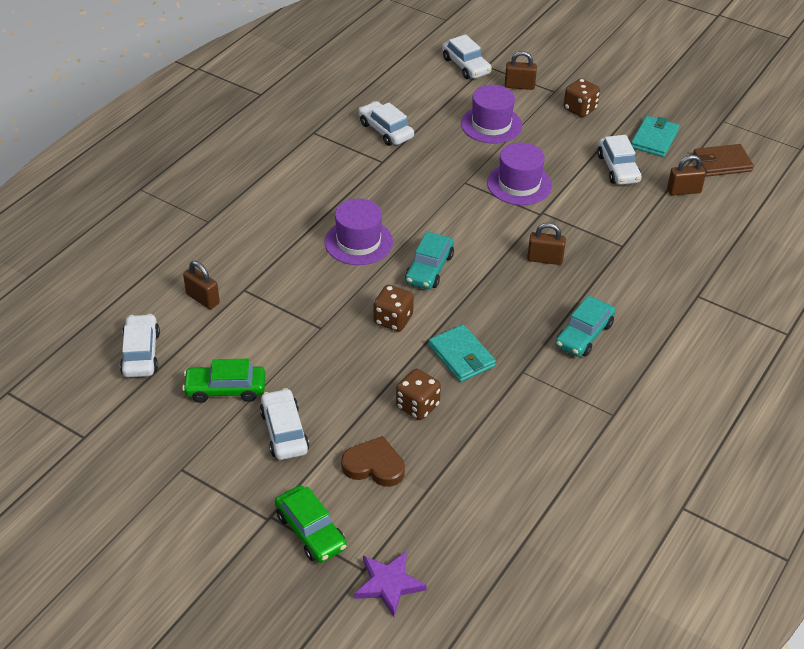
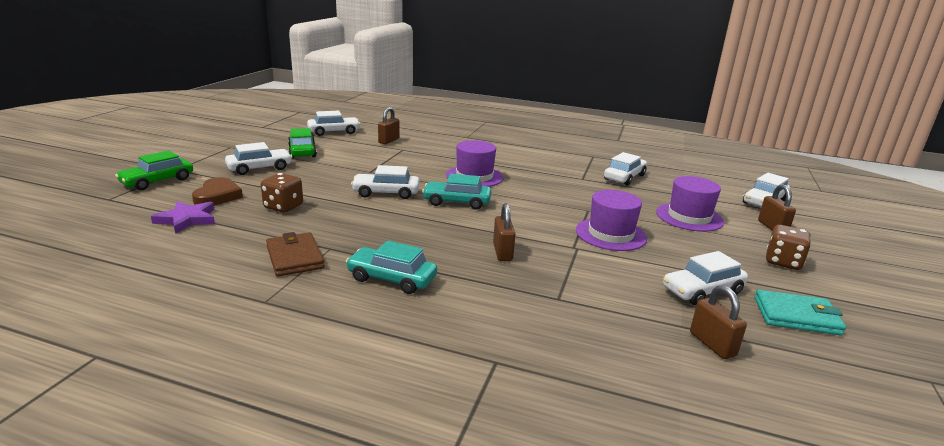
camera: 75 degrees right, 20 degrees down
(388, 584) = (87, 208): purple star -> purple star (187, 219)
(393, 320) = (386, 193): brown dice -> white car
(461, 356) = (347, 220): turquoise wallet -> none
(721, 163) = (820, 381): brown wallet -> brown wallet (295, 257)

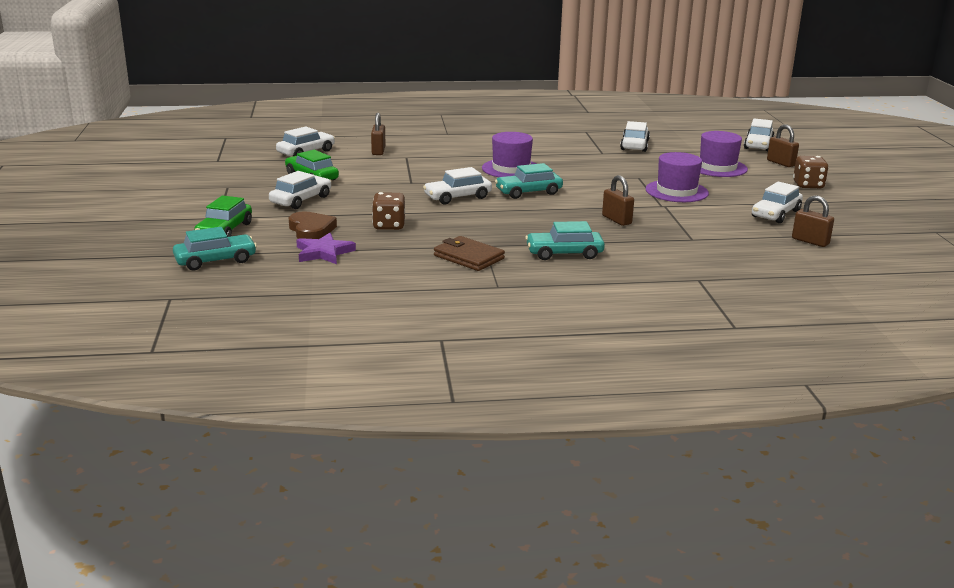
camera: 25 degrees left, 0 degrees up
(98, 206) = (215, 260): none -> turquoise car
(796, 316) = (843, 215): turquoise wallet -> none

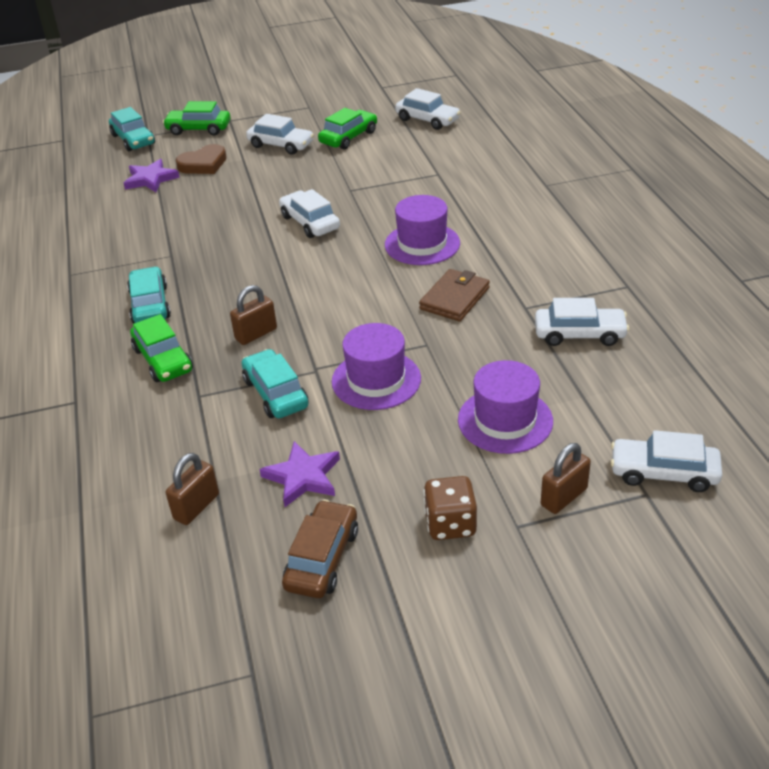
camera: 85 degrees right, 15 degrees up
(378, 151) = (451, 155): brown padlock -> none
(389, 226) = (218, 198): brown dice -> none
(468, 257) = (140, 250): brown wallet -> brown wallet (454, 298)
(528, 192) = (339, 264): turquoise car -> turquoise car (276, 393)
(645, 249) = (163, 360): none -> green car
(775, 214) = (303, 477): white car -> purple star
(844, 213) = (322, 558): none -> brown car

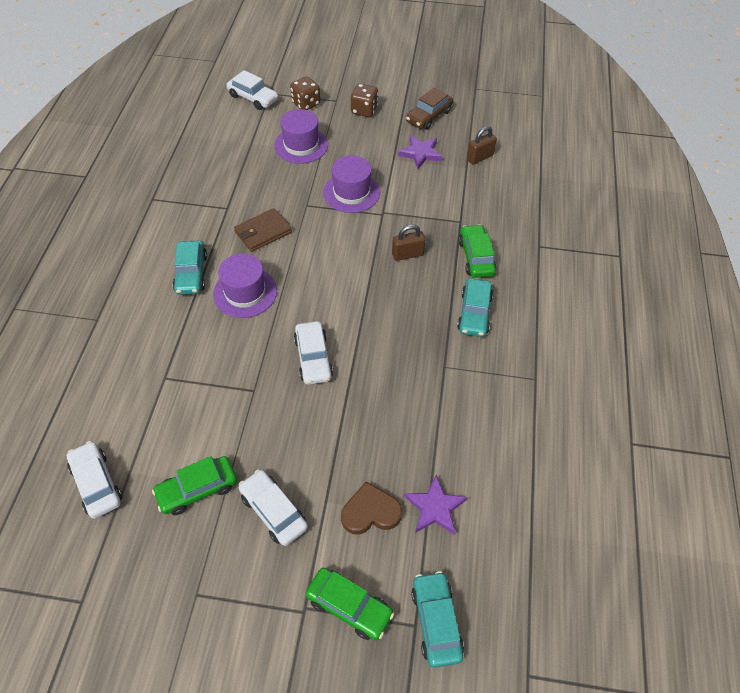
camera: 160 degrees left, 15 degrees up
(276, 393) = (413, 205): turquoise car -> turquoise car (191, 273)
(563, 497) = (306, 104): brown padlock -> brown dice
(579, 334) = (215, 177): white car -> none

